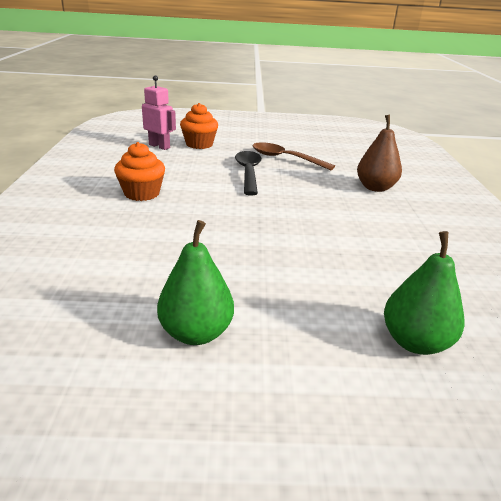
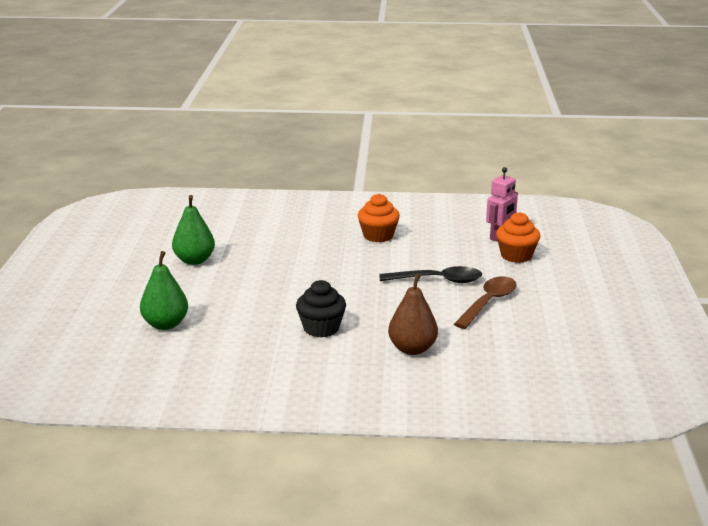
camera: 95 degrees right, 5 degrees down
(362, 225) = (321, 328): none -> black cupcake

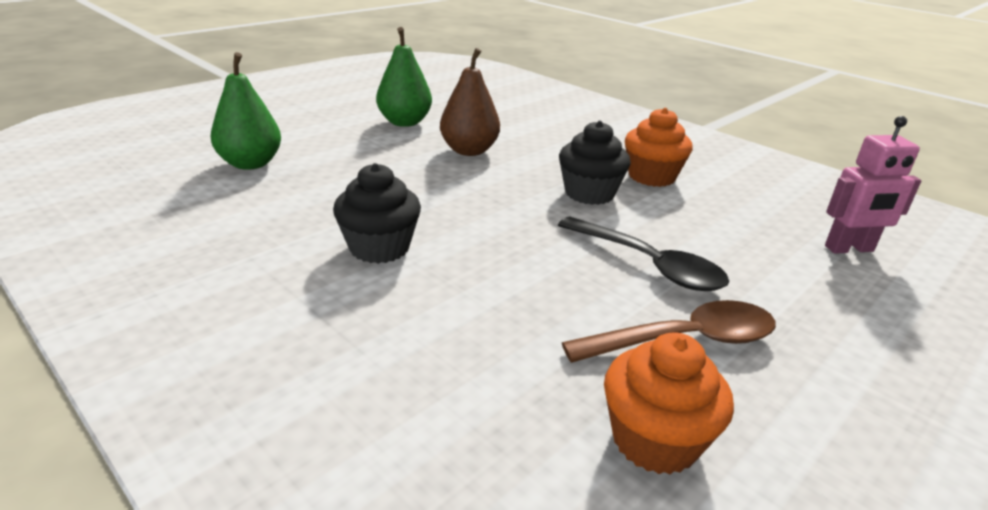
camera: 40 degrees right, 5 degrees up
(365, 258) = (589, 193): none -> black cupcake
(412, 349) = (435, 347): brown pear -> brown pear (469, 151)
(516, 255) = (845, 289): orange cupcake -> orange cupcake (655, 440)

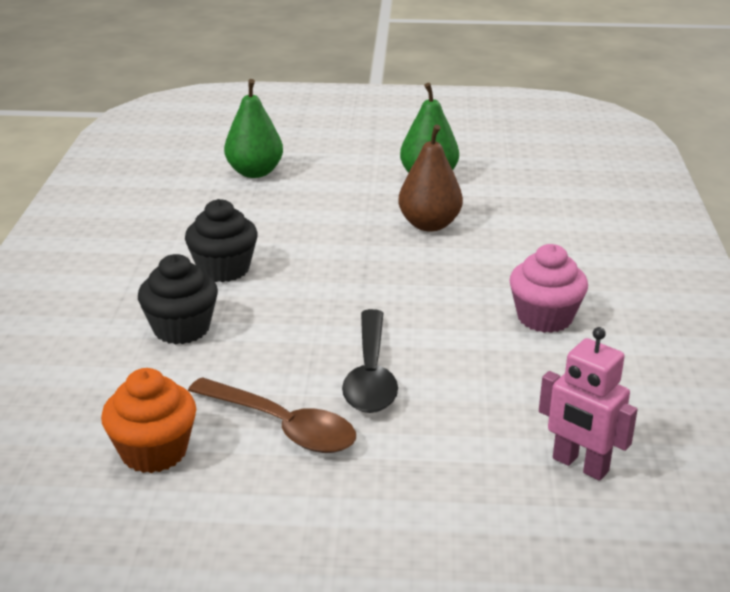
camera: 50 degrees right, 0 degrees up
(589, 193) = (450, 304): black cupcake -> black cupcake (181, 329)
(651, 176) = (544, 318): orange cupcake -> pink cupcake

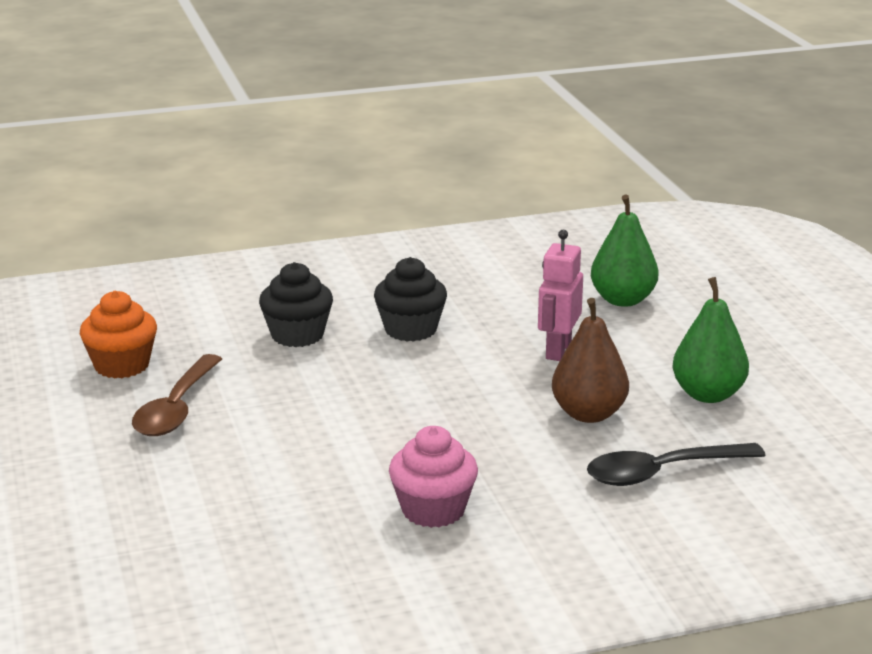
camera: 70 degrees right, 5 degrees down
(371, 374) = (273, 433): black spoon -> black spoon (662, 472)
(580, 465) = (179, 559): pink robot -> pink robot (558, 350)

